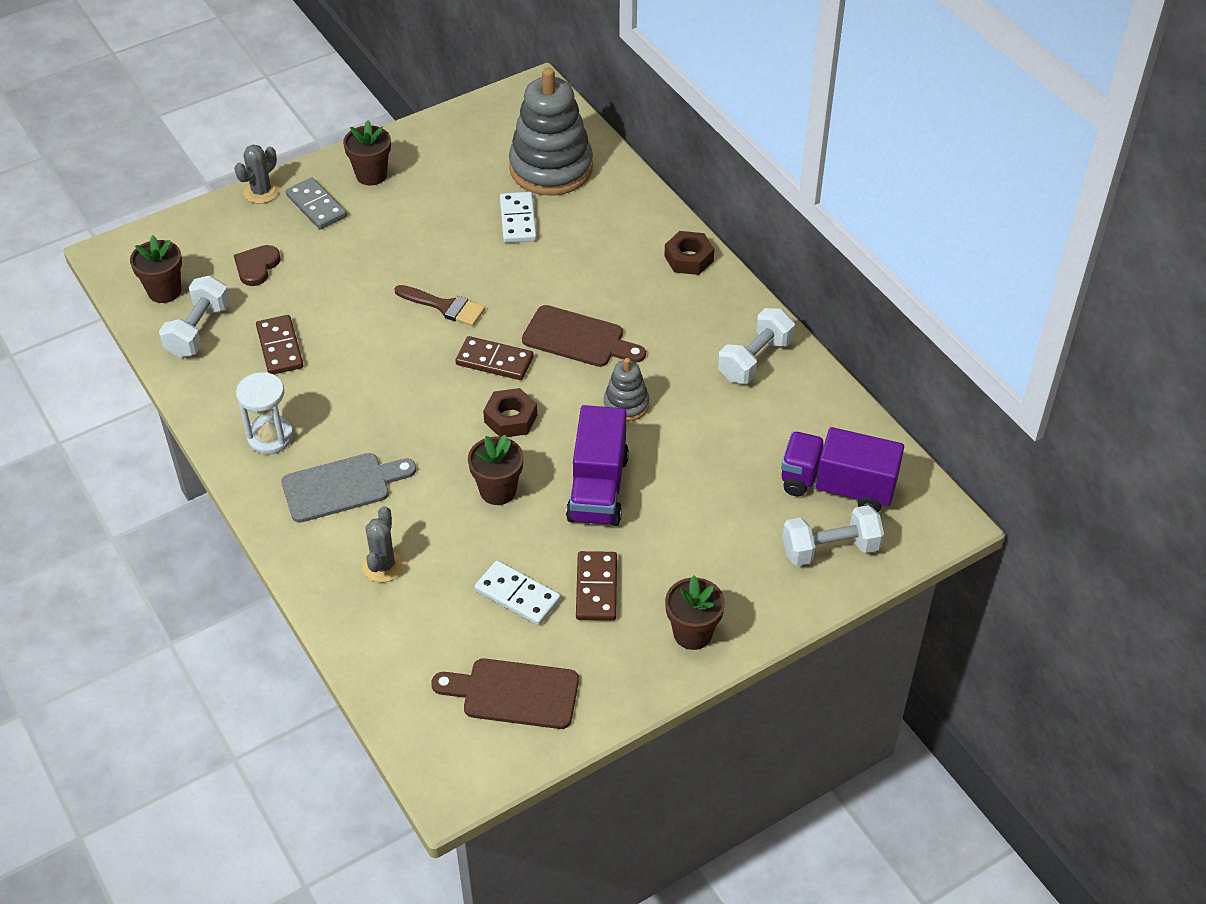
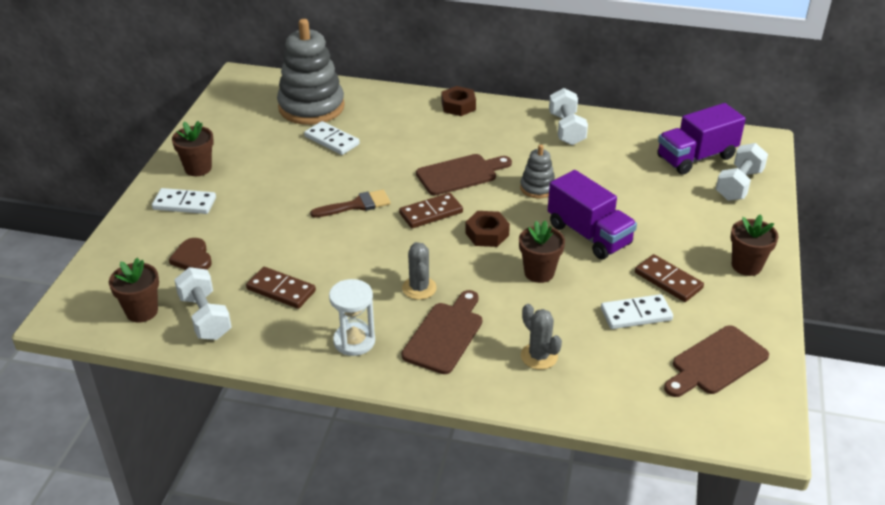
camera: 45 degrees left, 10 degrees down
(261, 192) = (130, 218): grey cactus -> grey cactus (419, 288)
(316, 206) = (184, 204): grey domino -> white domino
(342, 486) = (445, 334): grey cutting board -> brown cutting board

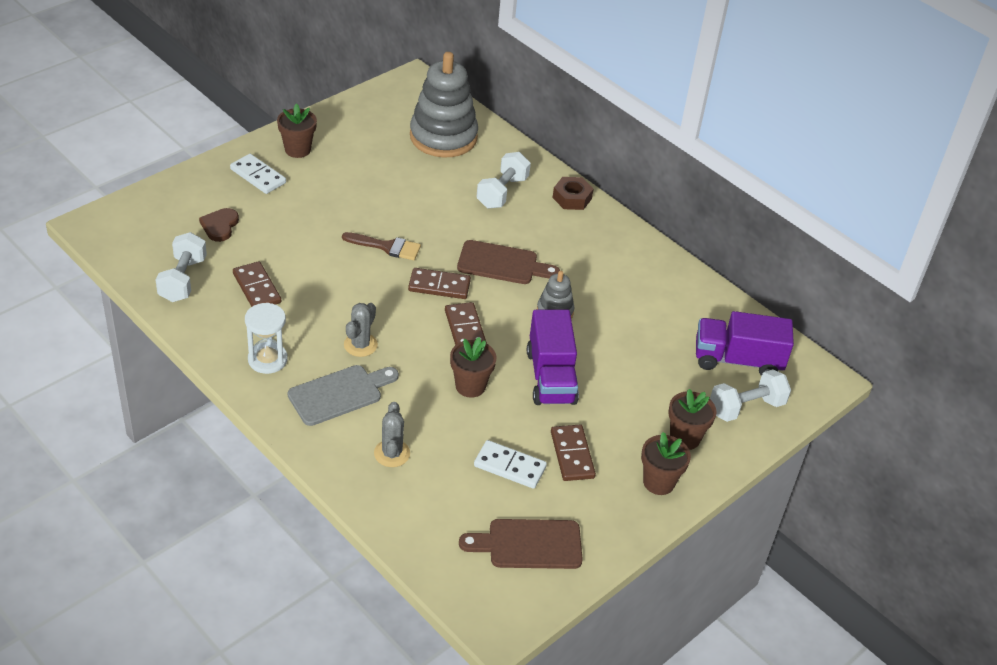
camera: 30 degrees right, 5 degrees up
(142, 311) = (145, 250): brown flower pot -> brown flower pot (685, 438)
(331, 140) = (427, 177): white domino -> none
(445, 334) = (339, 394): brown cutting board -> grey cutting board
(487, 234) = (465, 329): brown nut -> brown domino
(566, 129) = (645, 270): white dumbbell -> white dumbbell (502, 192)

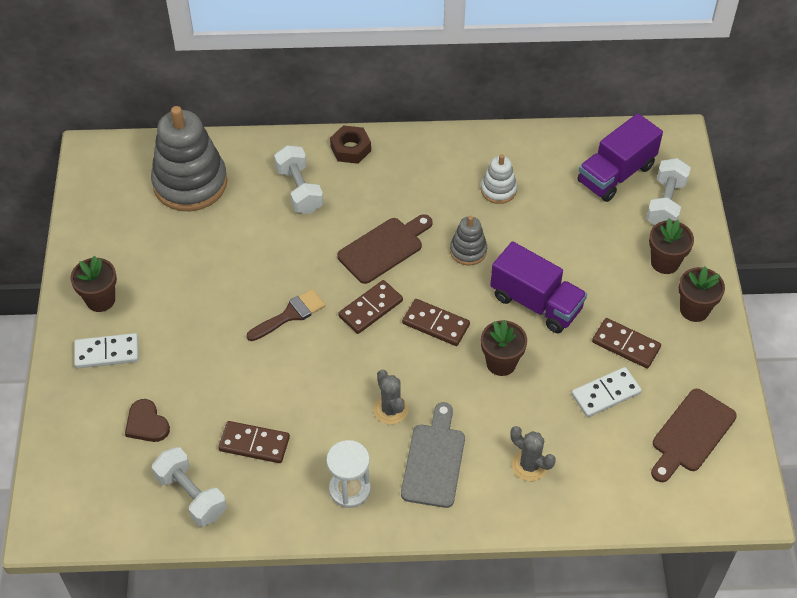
camera: 45 degrees left, 10 degrees up
(634, 298) = (498, 190): none -> white stacking toy

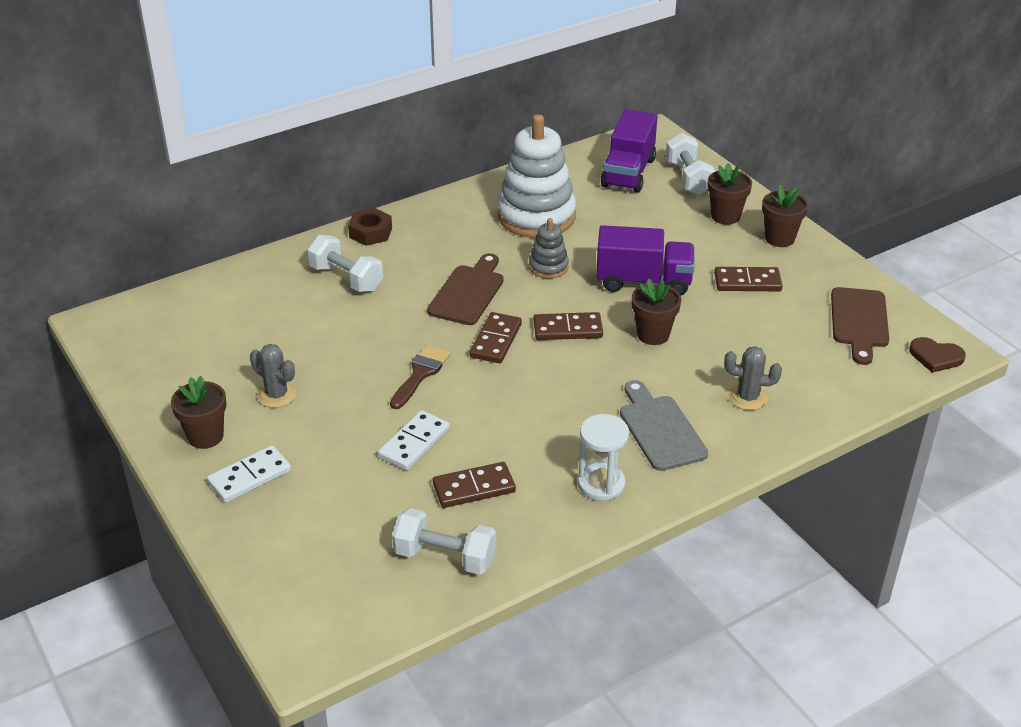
camera: 30 degrees left, 15 degrees down
(146, 423) = (344, 518): brown heart -> brown heart (935, 357)
(190, 183) = (227, 311): grey stacking toy -> none
(390, 409) = (584, 407): grey cactus -> grey cactus (277, 395)
(498, 190) = (536, 216): white stacking toy -> white stacking toy, size x2.07
(606, 394) = (763, 322): white domino -> white domino (414, 443)

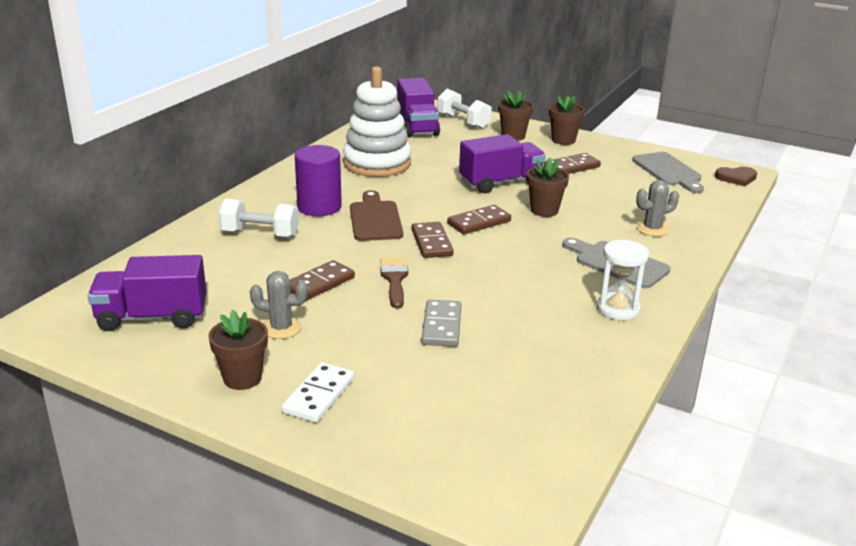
camera: 30 degrees left, 10 degrees down
(185, 346) = (152, 317): none -> purple truck
(370, 233) = (250, 201): brown nut -> none
(414, 443) = (442, 326): white domino -> grey domino
(428, 260) = (319, 207): none -> purple cylinder
(445, 557) = (558, 396): white dumbbell -> none
(474, 488) = (525, 341): brown domino -> brown domino (319, 283)
(548, 267) = (421, 190): grey stacking toy -> none
(859, 321) = (668, 171): brown cutting board -> grey cutting board

